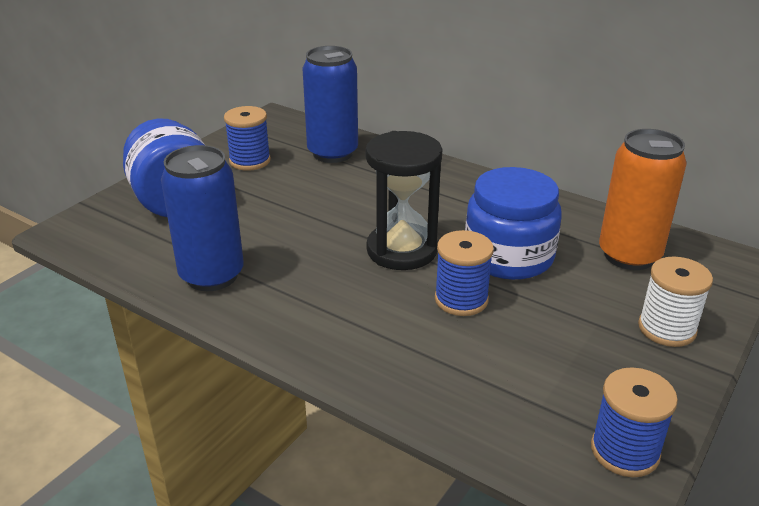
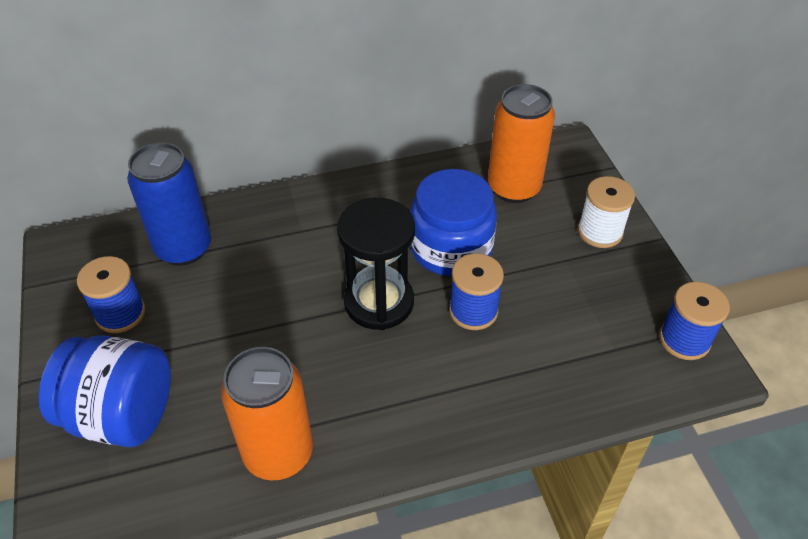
camera: 50 degrees left, 15 degrees up
(212, 275) = (278, 453): blue can -> orange can

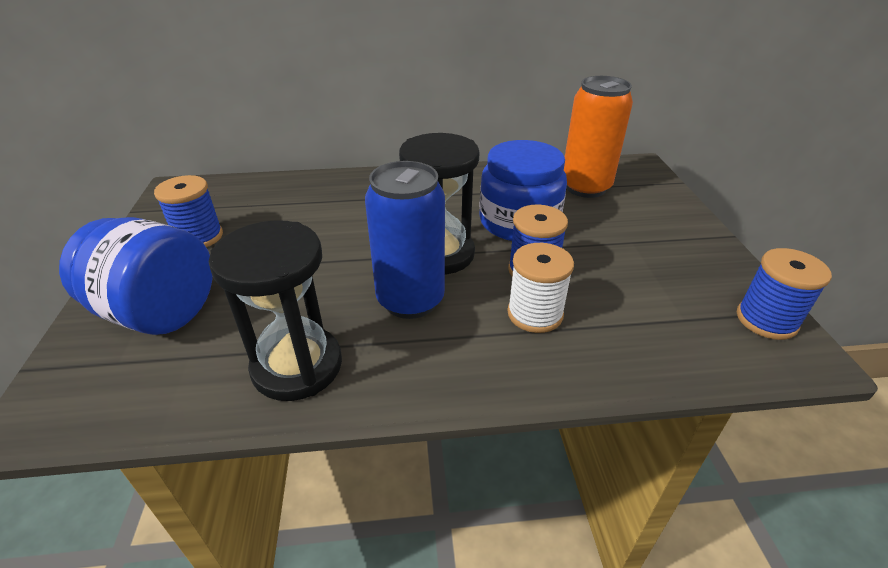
camera: 10 degrees right, 10 degrees down
(184, 248) = (276, 199): blue can -> blue can (410, 300)
(278, 453) = (297, 366): orange can -> black hourglass
(600, 232) = (669, 225): white spool -> white spool (535, 314)

